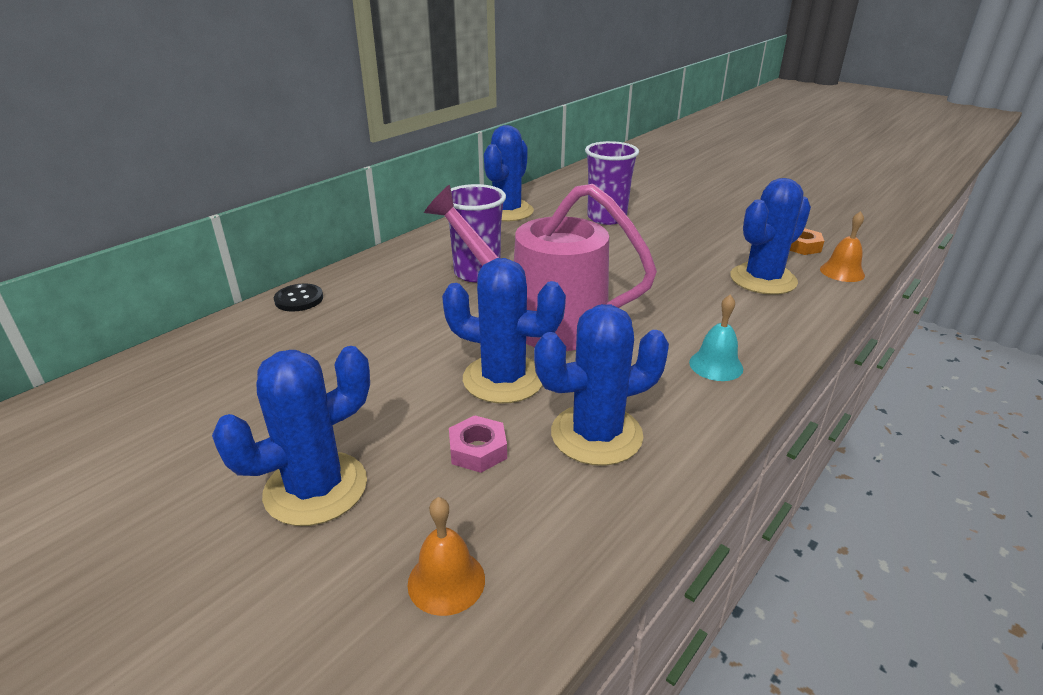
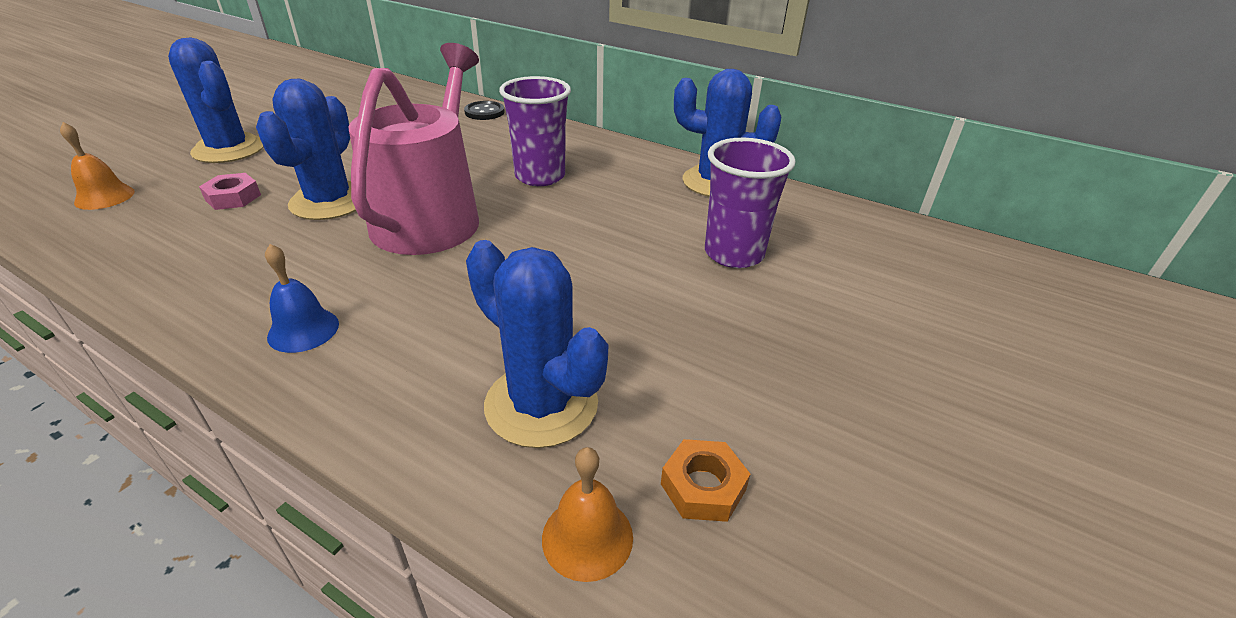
camera: 80 degrees right, 5 degrees up
(596, 435) = (219, 249): blue cactus -> none
(716, 365) = (303, 330): turquoise bell -> blue bell

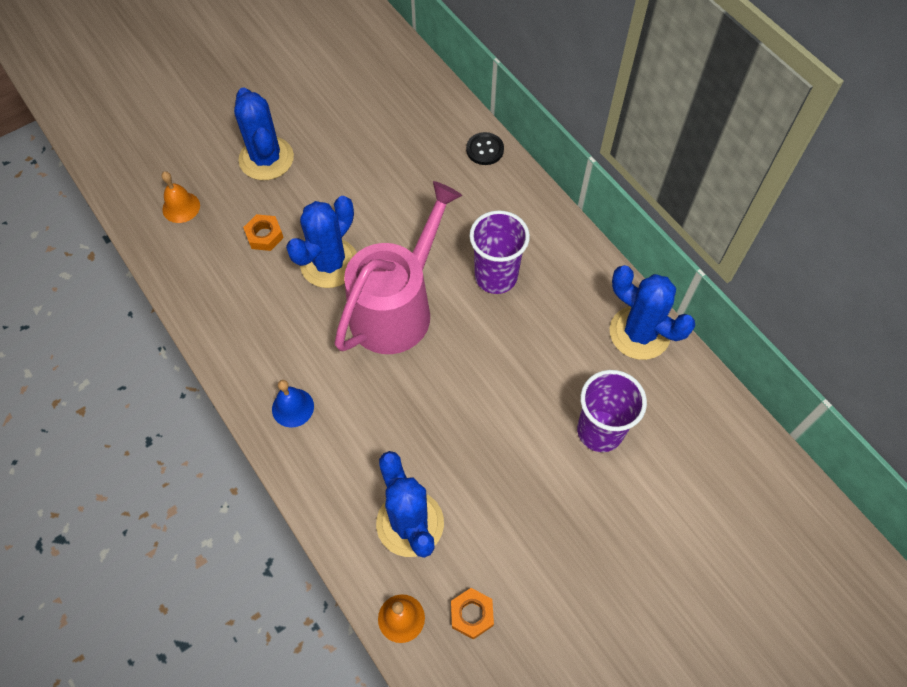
camera: 25 degrees right, 25 degrees up
(233, 197) = (264, 235): pink nut -> orange nut

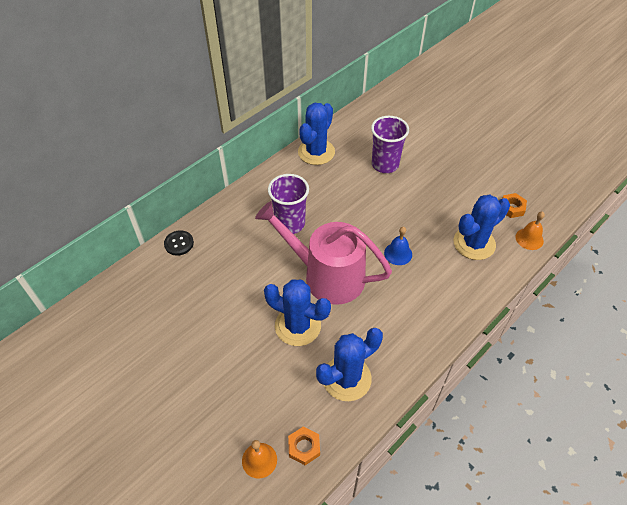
camera: 100 degrees left, 10 degrees down
(264, 235) = (279, 380): orange nut -> orange nut (304, 447)
(266, 159) = (197, 399): blue cactus -> blue cactus (346, 378)
(293, 407) = (421, 323): blue bell -> blue bell (398, 253)

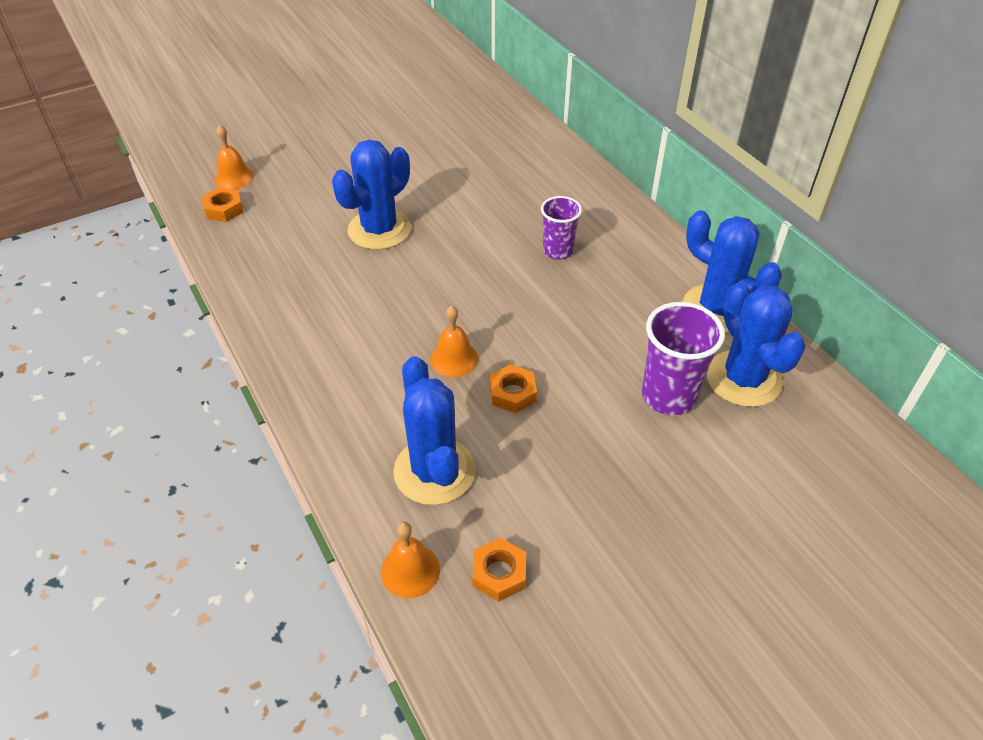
camera: 105 degrees right, 5 degrees down
(179, 243) = (555, 150): black button -> none
(290, 224) = (558, 251): purple cup -> purple cup, size x0.64
(327, 276) = (446, 271): pink watering can -> none
(346, 378) = (281, 258): blue cactus -> blue cactus (743, 379)
(398, 253) = (454, 359): blue bell -> orange bell
(410, 223) = (512, 393): none -> orange nut

